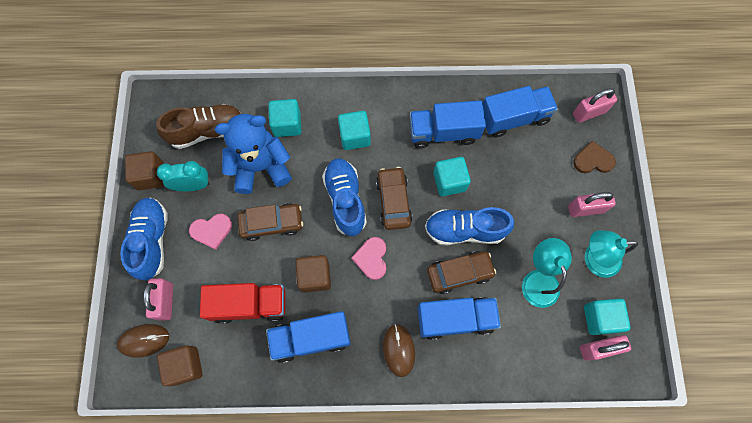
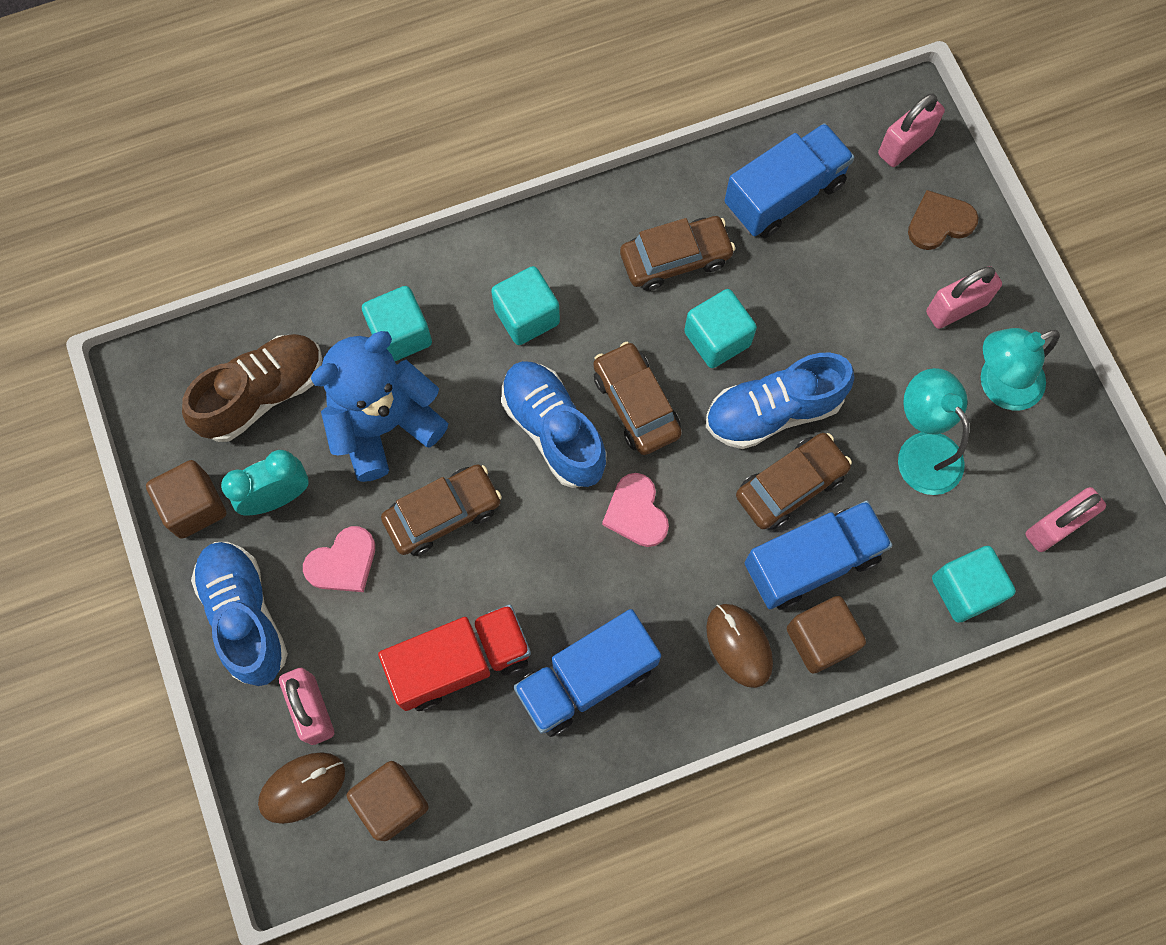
camera: 20 degrees left, 0 degrees up
(315, 276) = (552, 576): brown cube -> brown cube (820, 639)
(443, 132) = (675, 259): blue truck -> brown car
(600, 318) = (1041, 477): turquoise cube -> turquoise cube (965, 590)

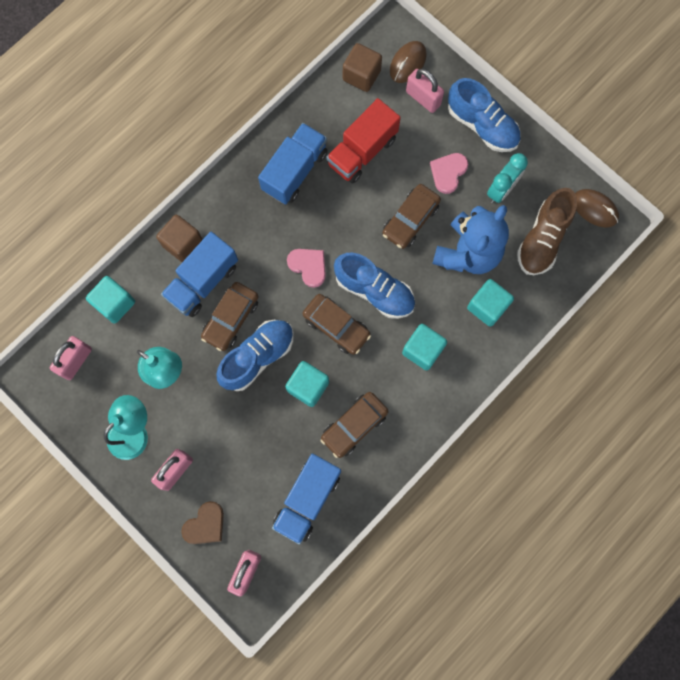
camera: 155 degrees right, 5 degrees up
(194, 506) = (541, 166): brown cube -> none
(739, 645) = (224, 222): brown mouse -> brown mouse (594, 209)

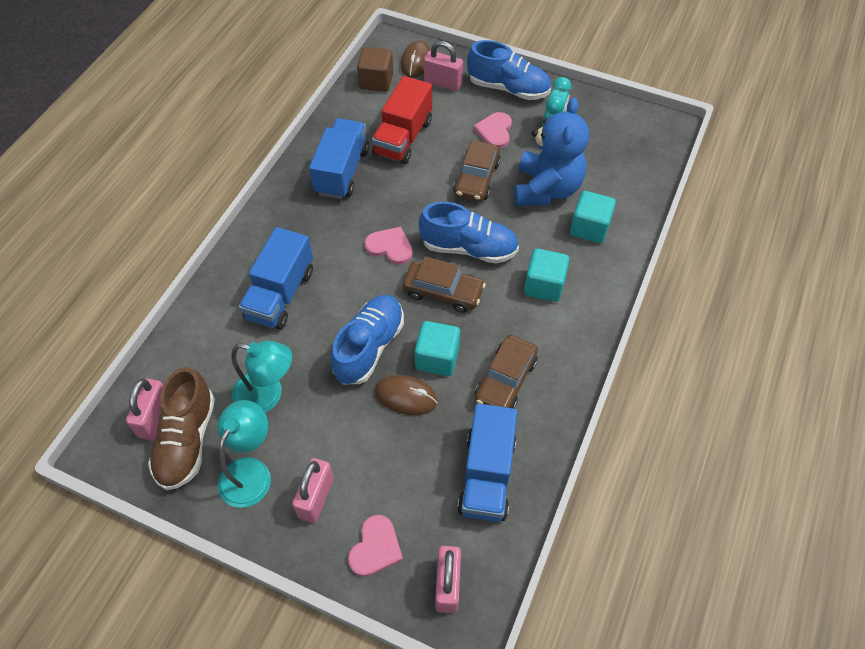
camera: 20 degrees left, 20 degrees down
(115, 303) = (185, 345): turquoise cube -> none
(182, 243) = (245, 266): brown cube -> none
(205, 525) = (375, 548): brown heart -> pink heart
(231, 319) = (325, 319): brown car -> none
(542, 239) = (612, 158): brown shoe -> brown shoe (187, 440)
(594, 209) = (646, 122): brown mouse -> brown mouse (406, 396)

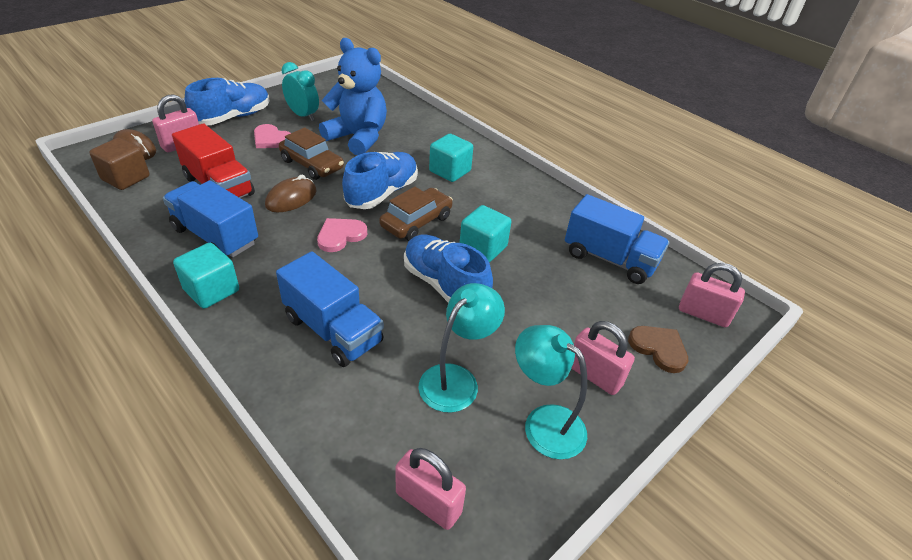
camera: 70 degrees left, 15 degrees down
(187, 440) = (477, 474): brown shoe -> none
(375, 548) = (659, 348): pink heart -> brown heart
(406, 396) = (512, 279): brown mouse -> brown mouse (291, 198)
(505, 380) = (526, 220): brown car -> none
(589, 228) = (413, 134): turquoise cube -> turquoise cube (211, 290)

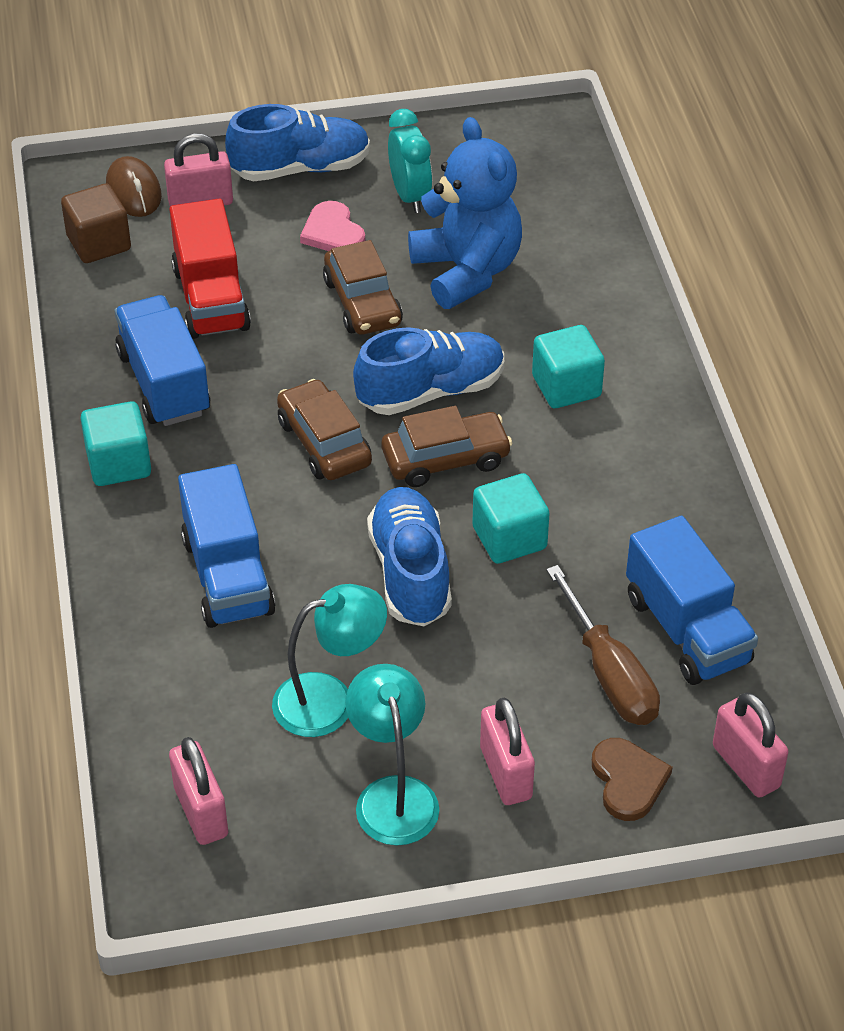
camera: 35 degrees right, 5 degrees up
(291, 198) = (296, 355): brown mouse -> none
(340, 236) = (324, 442): pink heart -> brown car
(596, 296) = (610, 675): none -> brown screwdriver

